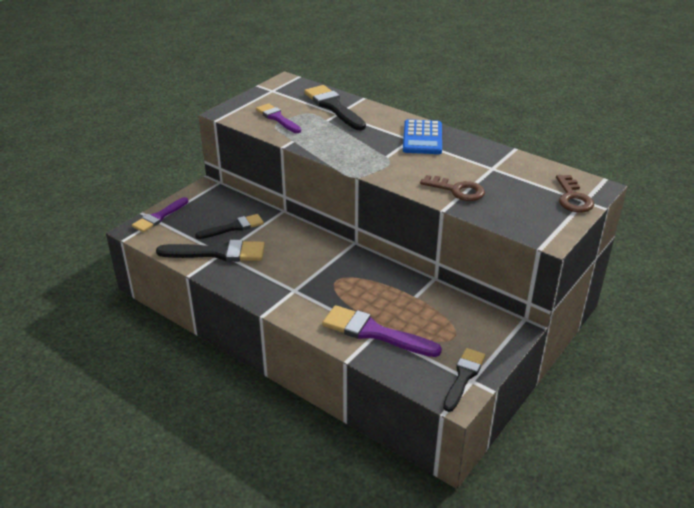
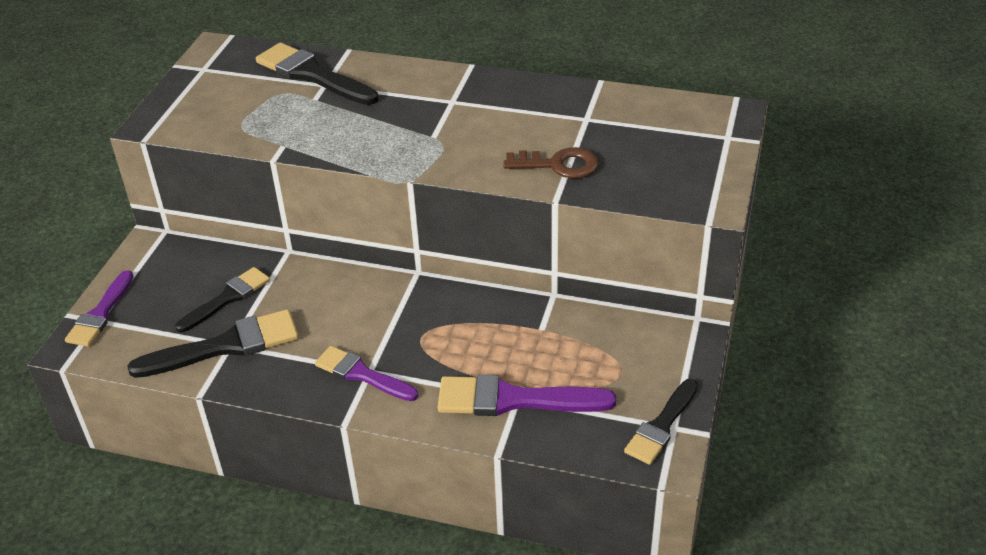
camera: 20 degrees left, 5 degrees up
(277, 118) = (238, 114): purple brush -> purple brush (362, 374)
(422, 138) = (467, 95): blue calculator -> none
(463, 377) = (661, 426): black brush -> black brush turned 150 degrees counterclockwise
(573, 198) = (712, 137): brown key -> none

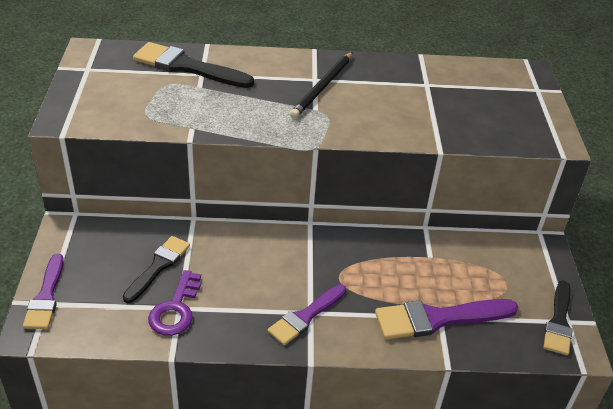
camera: 20 degrees left, 0 degrees up
(225, 346) = (175, 309): black brush -> purple key
(362, 374) = (305, 316): purple brush -> purple brush turned 60 degrees counterclockwise
(456, 111) = (322, 87): none -> black pencil
(559, 165) = (427, 123): brown key -> none

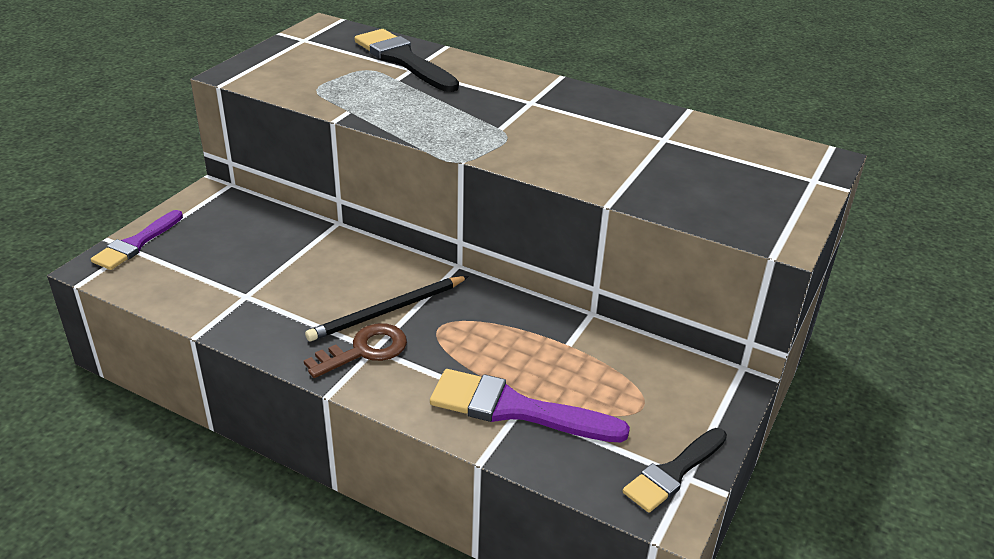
camera: 30 degrees right, 5 degrees down
(158, 266) = (261, 253): black brush -> none
(175, 309) = (240, 296): purple key -> none
(305, 316) = (364, 350): purple brush -> brown key
(322, 87) = (531, 111): black pencil -> black pencil (387, 311)

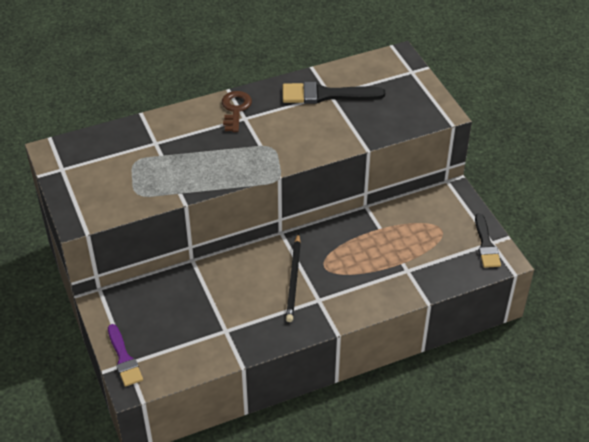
camera: 50 degrees left, 10 degrees up
(364, 350) = (317, 304): brown key -> brown key (235, 109)
(403, 60) = (140, 140): black brush -> black brush (326, 95)
(516, 409) = (406, 272): purple brush -> none

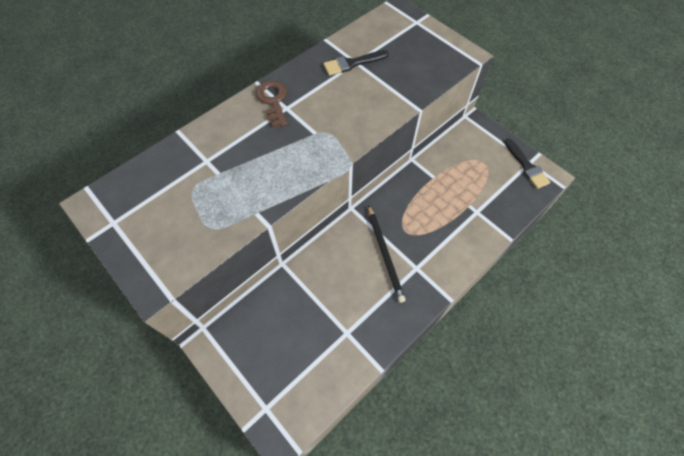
camera: 20 degrees left, 15 degrees up
(124, 359) = (259, 405): purple brush -> none
(326, 95) = (352, 63): black brush -> black brush, size x0.67

